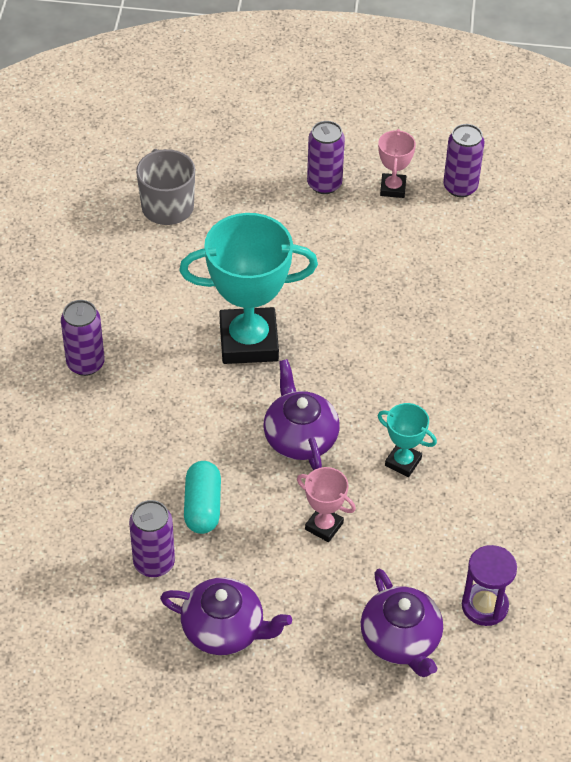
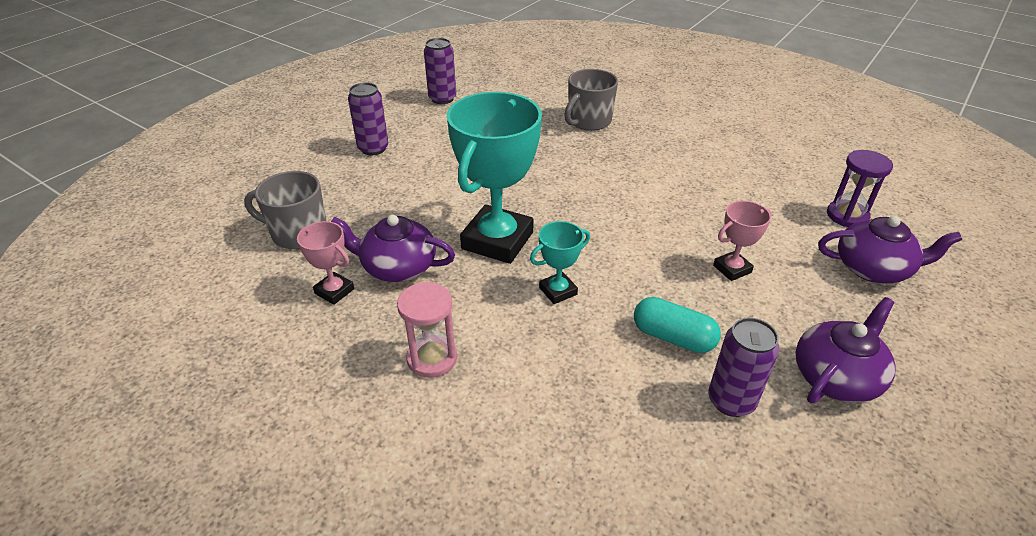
camera: 60 degrees left, 10 degrees down
(85, 363) = (432, 358): purple can -> pink hourglass
(300, 437) = (625, 248): purple teapot -> purple teapot (398, 267)
(393, 188) = (412, 123): pink trophy -> pink trophy (334, 291)
(403, 462) = (683, 206): turquoise trophy -> turquoise trophy (558, 291)
(512, 329) = (588, 121): none -> grey mug

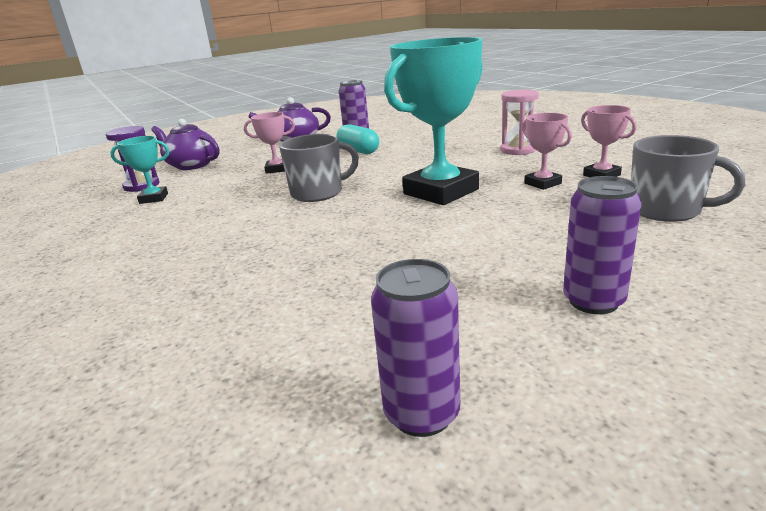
camera: 155 degrees left, 15 degrees down
(398, 267) = (542, 183): purple teapot -> pink trophy
(558, 291) = (412, 167): turquoise trophy -> turquoise trophy (154, 198)
(588, 121) = (197, 298): grey mug -> grey mug (318, 193)

